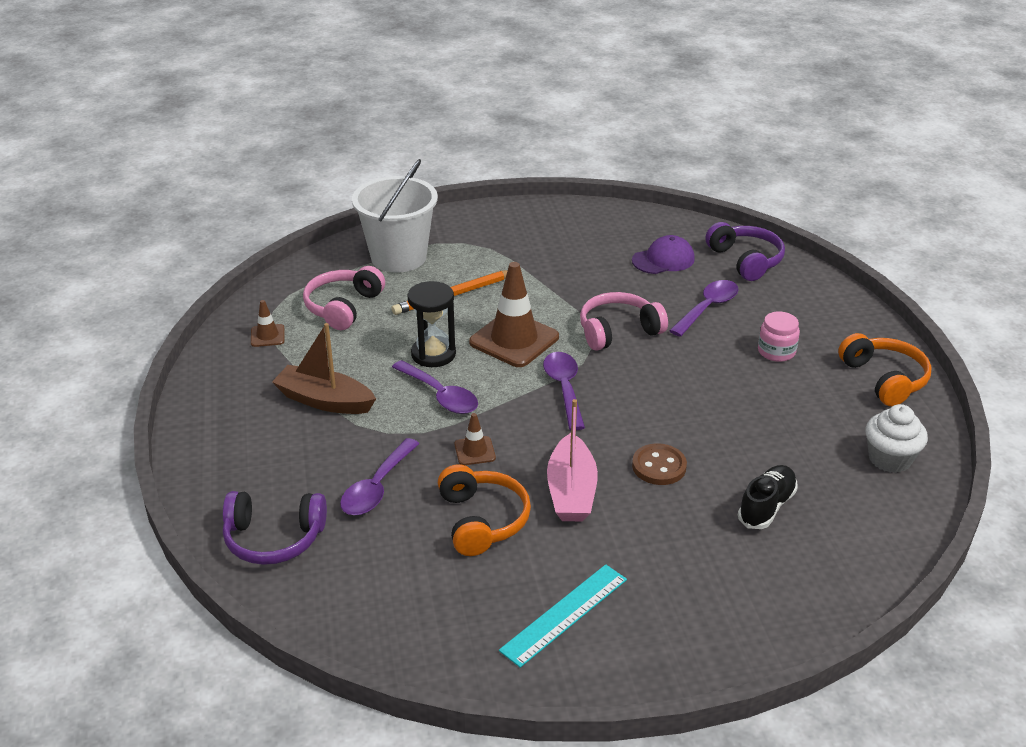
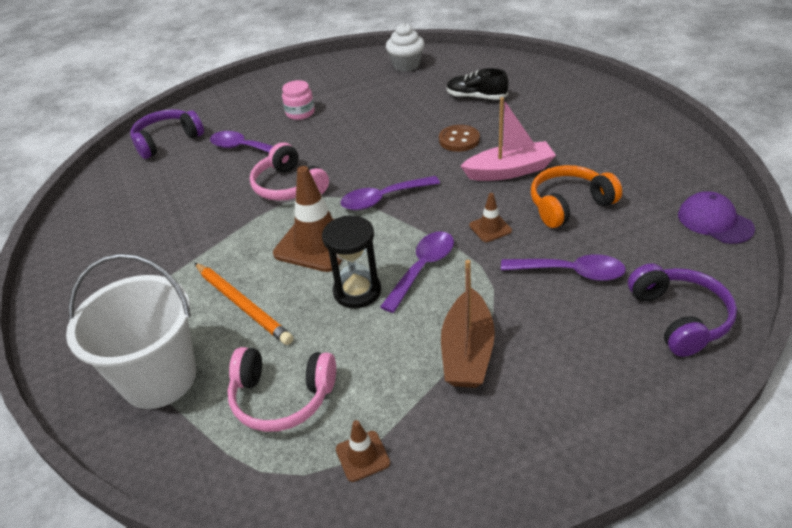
camera: 100 degrees left, 5 degrees up
(564, 614) = (630, 151): turquoise ruler -> none
(663, 260) = (166, 182): purple cap -> purple cap (714, 221)
(884, 379) = (322, 73): orange headphones -> none

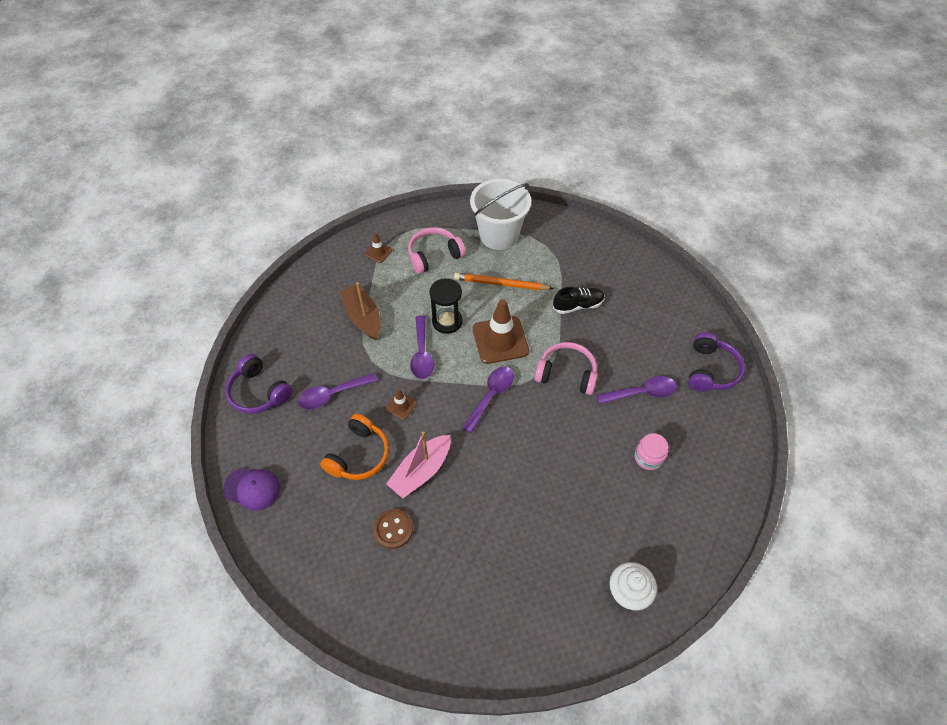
camera: 140 degrees right, 15 degrees up
(459, 140) = (485, 490): brown button -> brown button (393, 529)
(476, 97) = (514, 566): black shoe -> black shoe (578, 305)

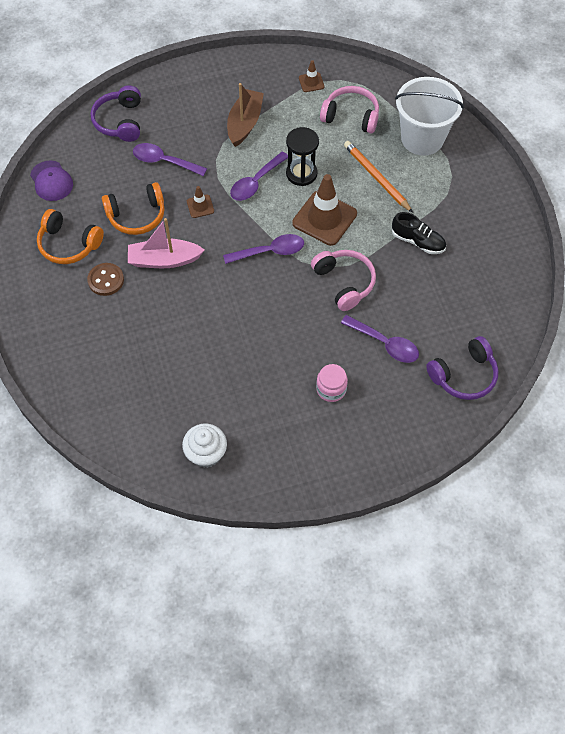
camera: 45 degrees right, 5 degrees up
(328, 528) = (69, 244): none -> orange headphones

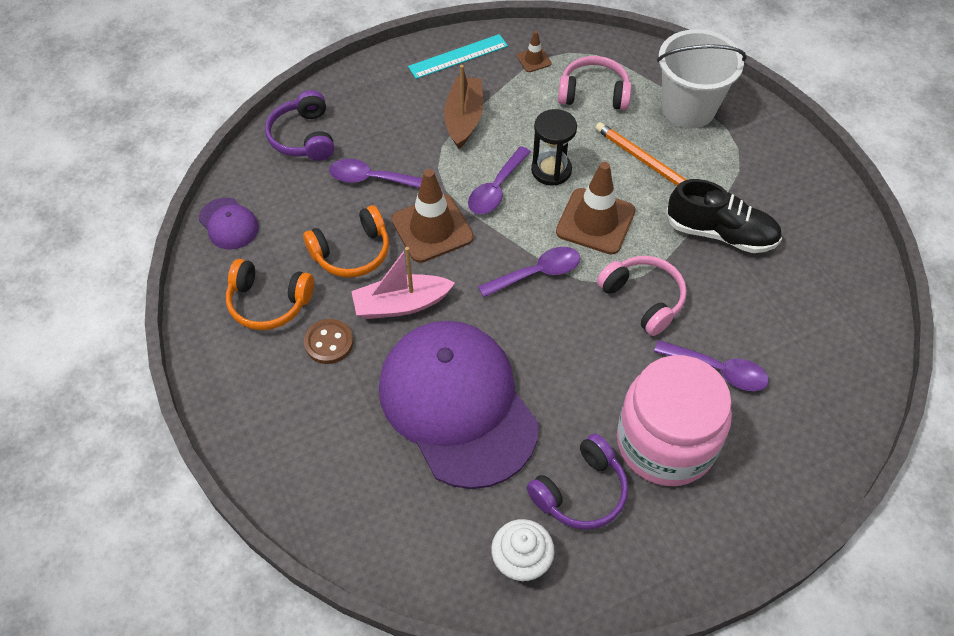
camera: 10 degrees left, 5 degrees down
(188, 339) = (457, 405): none -> purple cap
(200, 206) = (432, 229): brown traffic cone -> brown traffic cone, size x2.11
(253, 72) = (458, 56): none -> turquoise ruler
(331, 389) = (665, 442): pink jar -> pink jar, size x2.45
(418, 241) = (720, 233): black shoe -> black shoe, size x1.51
(464, 375) = (831, 396): purple headphones -> purple headphones (581, 492)

